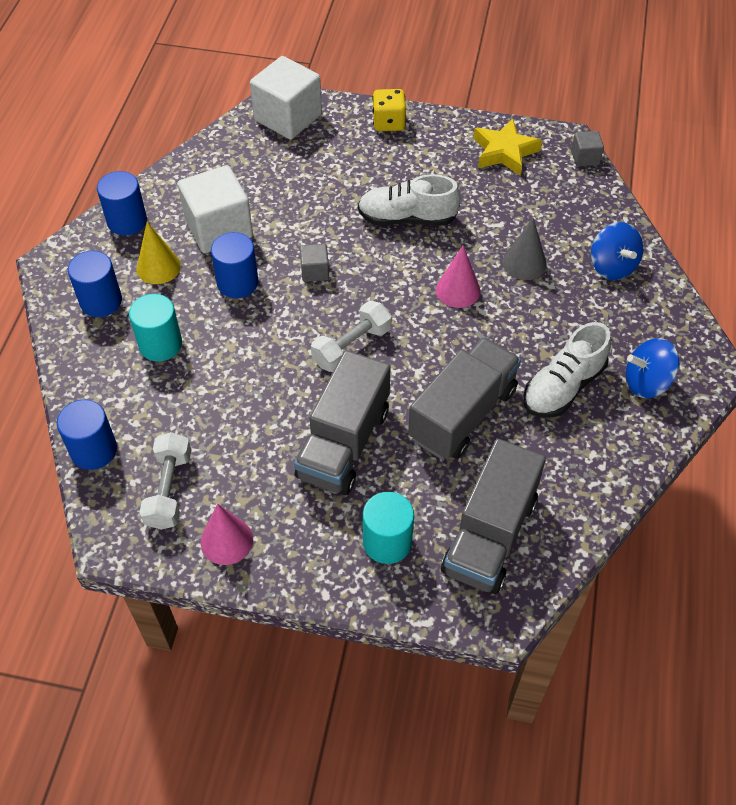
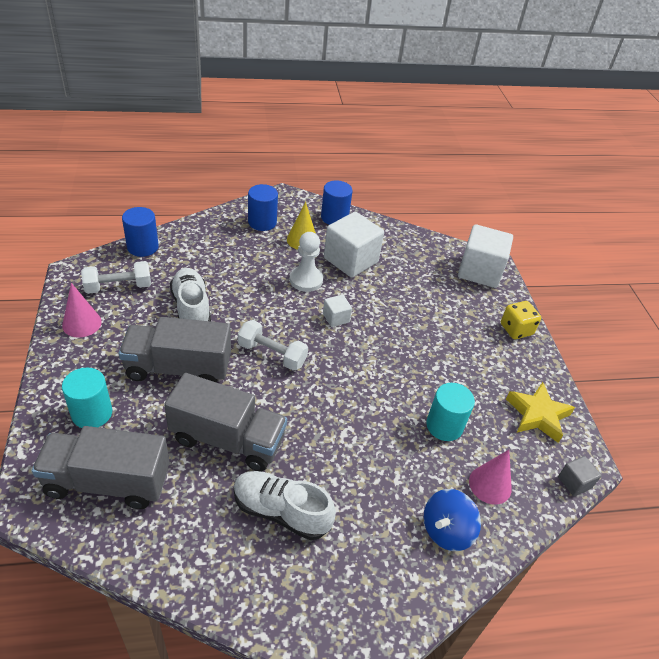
camera: 65 degrees right, 10 degrees down
(160, 344) = (237, 256): turquoise cylinder -> turquoise cylinder (444, 426)
(237, 283) = (306, 280): blue cylinder -> white pawn
(315, 271) = (336, 318): grey cube -> white cube
(407, 218) = (419, 362): white shoe -> white shoe (191, 308)
(458, 290) = (358, 411): pink cone -> pink cone (490, 484)
(524, 263) = (413, 454): grey cone -> none
(646, 382) = (311, 587): blue spinning top -> none

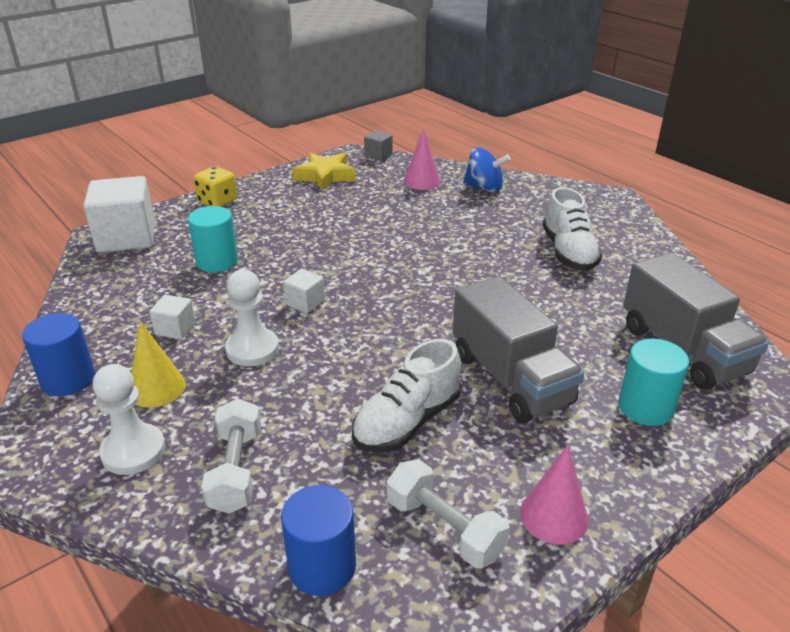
camera: 115 degrees left, 10 degrees down
(227, 439) = (546, 304): grey truck -> none
(262, 222) = (133, 451): blue cylinder -> white pawn
(272, 354) = (410, 323): white dumbbell -> white dumbbell (236, 470)
(351, 260) = (175, 329): white cube -> white cube, size x0.47
(444, 426) = (387, 209): turquoise cylinder -> turquoise cylinder (217, 261)

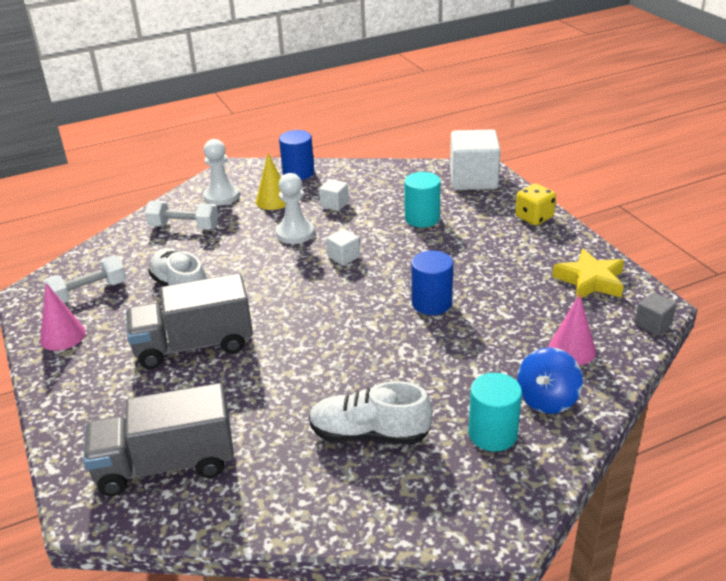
camera: 105 degrees right, 0 degrees up
(322, 567) = (98, 251): blue cylinder -> blue cylinder (431, 303)
(645, 407) = (116, 411): turquoise cylinder -> turquoise cylinder (493, 434)

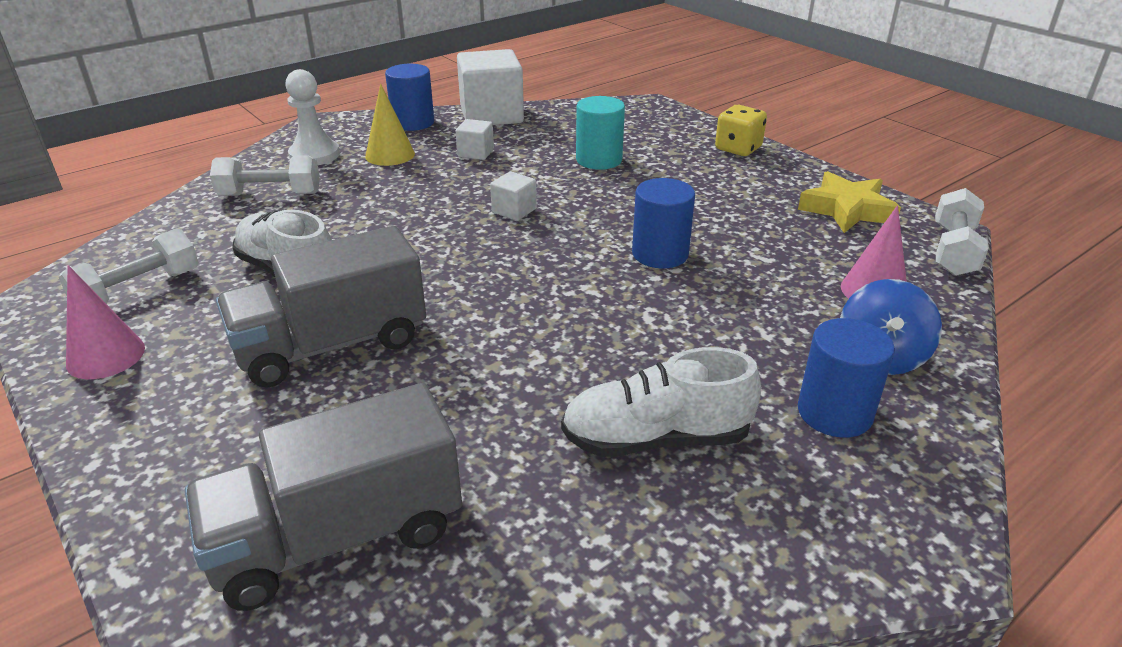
camera: 15 degrees left, 0 degrees up
(295, 233) = (434, 189): white pawn -> none
(473, 179) = (642, 115): white cube -> white cube (491, 115)
(493, 434) = (834, 413): turquoise cylinder -> blue cylinder
(653, 324) = (953, 250): grey cube -> white dumbbell

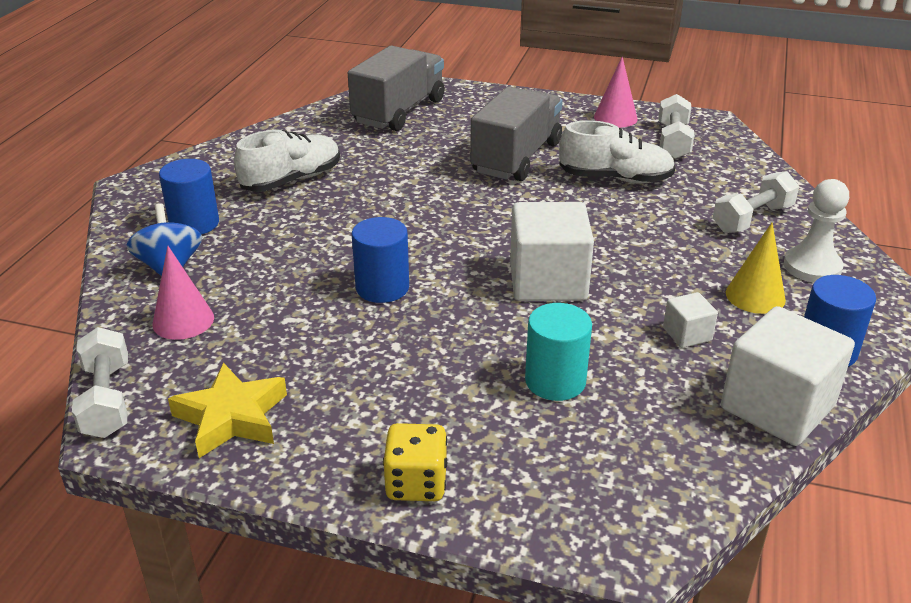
camera: 145 degrees right, 0 degrees up
(514, 211) = (548, 281): white cube -> white cube, size x2.12

